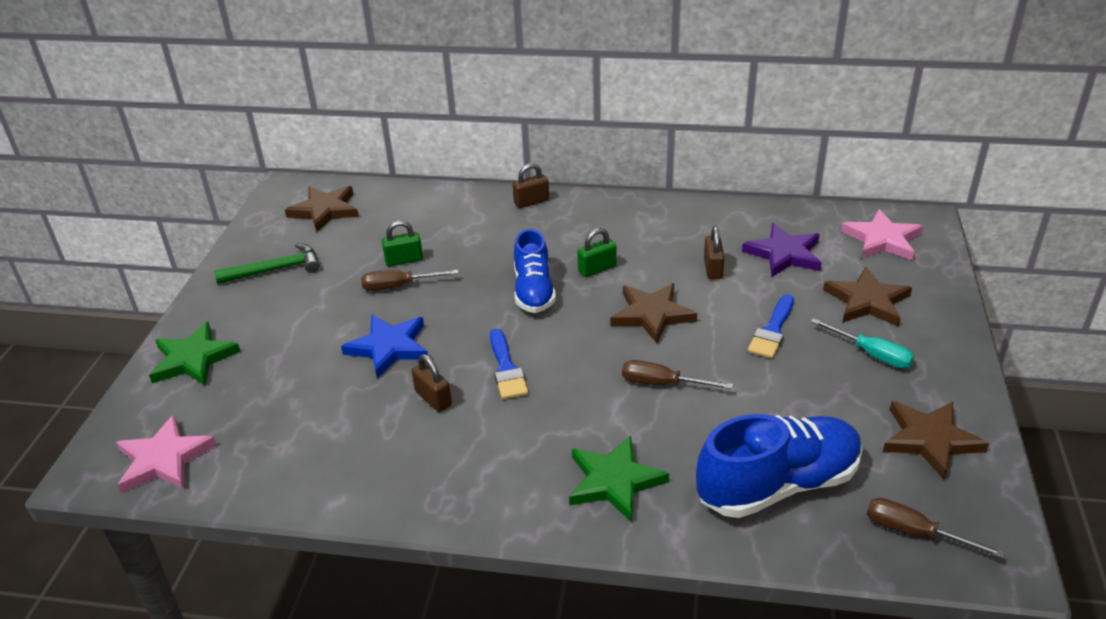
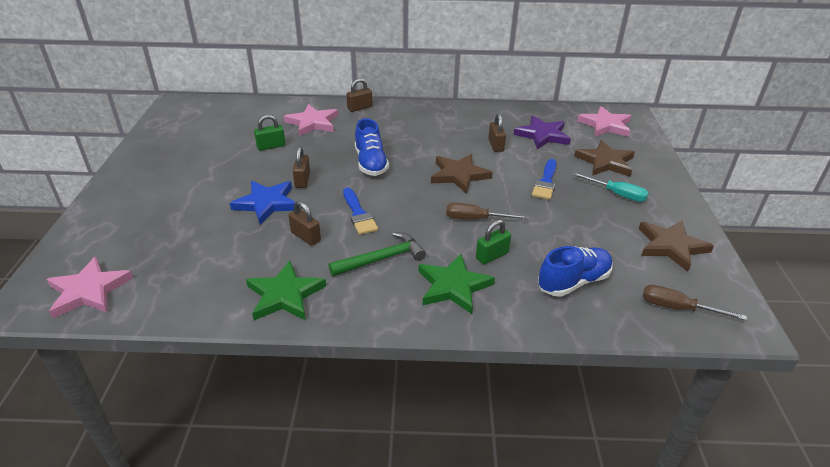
camera: 10 degrees left, 0 degrees up
(193, 359) = (110, 217): green star -> green star (285, 295)
(275, 270) = (172, 155): green hammer -> green hammer (382, 259)
(325, 210) = (207, 116): brown star -> none
(399, 286) = (269, 163): brown screwdriver -> none
(439, 314) = (302, 180): none -> brown padlock
(464, 224) = (312, 123): none -> pink star
(597, 269) = (414, 148): green padlock -> green padlock (492, 255)
(778, 485) = (573, 282): blue shoe -> blue shoe, size x0.66

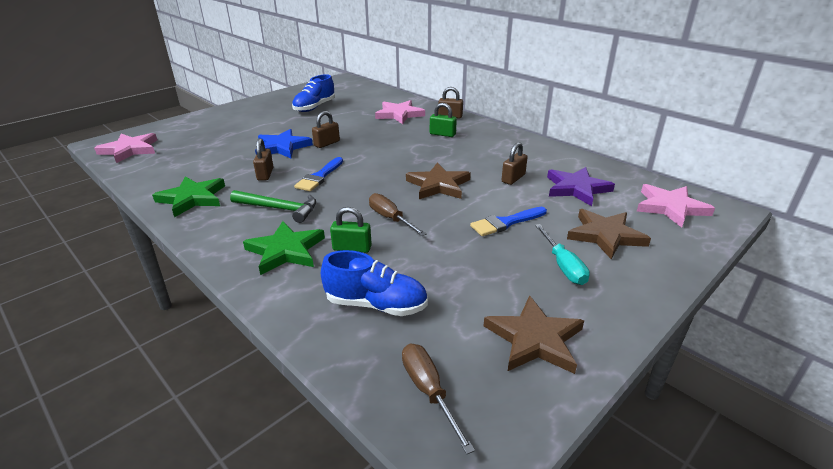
camera: 45 degrees right, 5 degrees down
(271, 146) = (347, 118): green padlock -> green padlock (442, 134)
(371, 163) = (389, 151): blue shoe -> blue shoe (314, 107)

